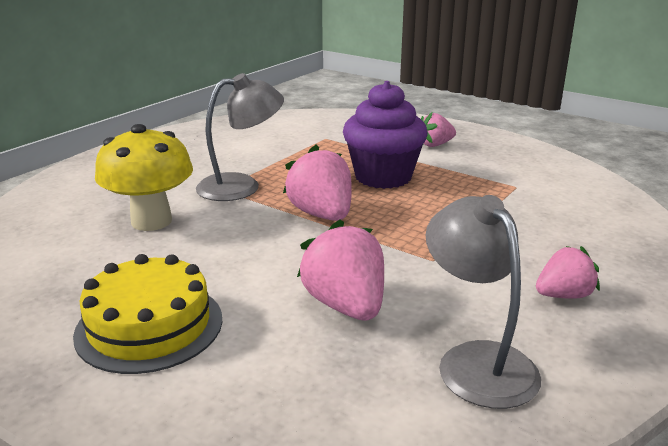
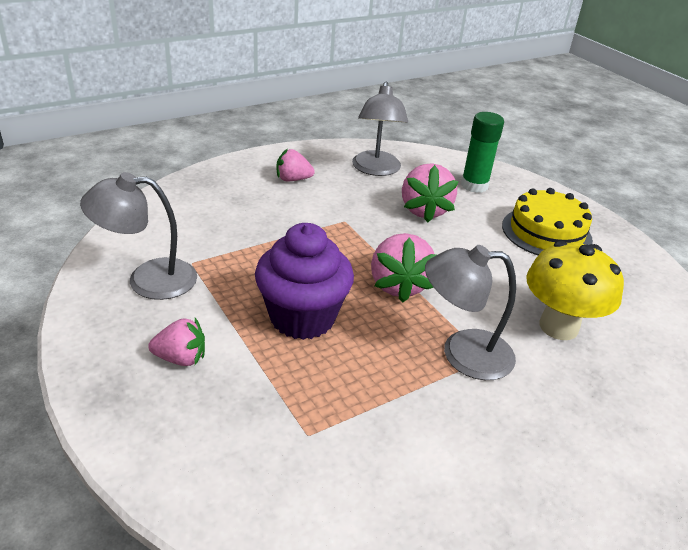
camera: 160 degrees left, 10 degrees up
(287, 387) = (474, 185): none -> green glue stick
(525, 169) = (148, 279): none -> grey lamp

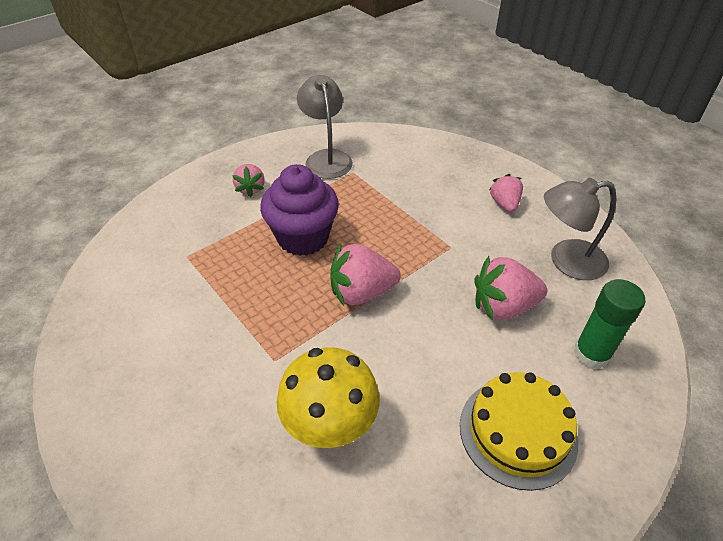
camera: 85 degrees right, 10 degrees up
(462, 353) = (277, 341): grey lamp -> none

